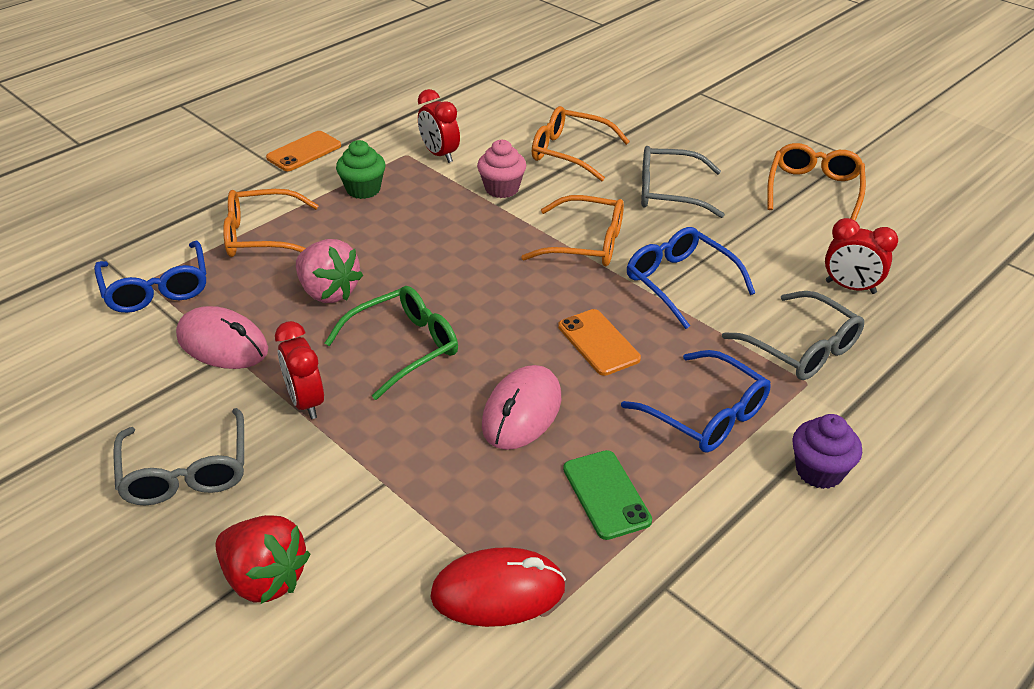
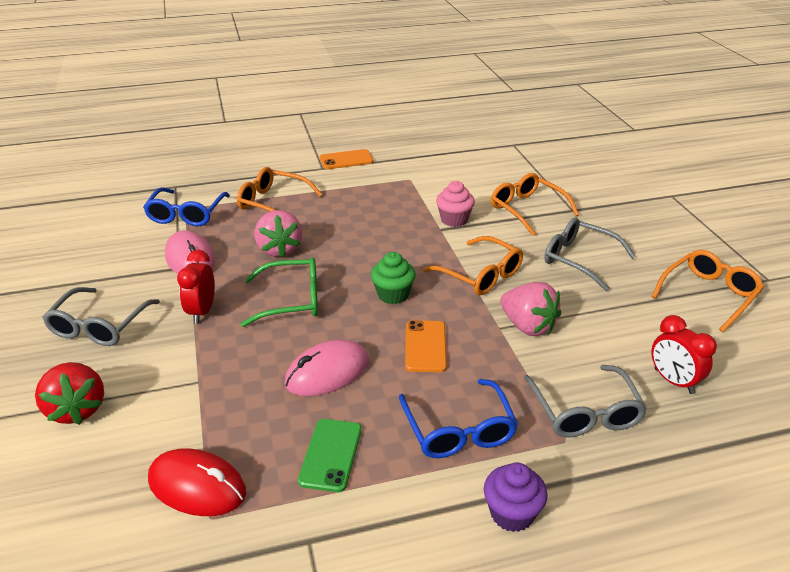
camera: 30 degrees right, 5 degrees down
(363, 189) = (361, 193): green cupcake -> green cupcake (393, 295)
(439, 154) = (432, 185): red clock -> none
(679, 282) = (528, 326): blue glasses -> pink strawberry

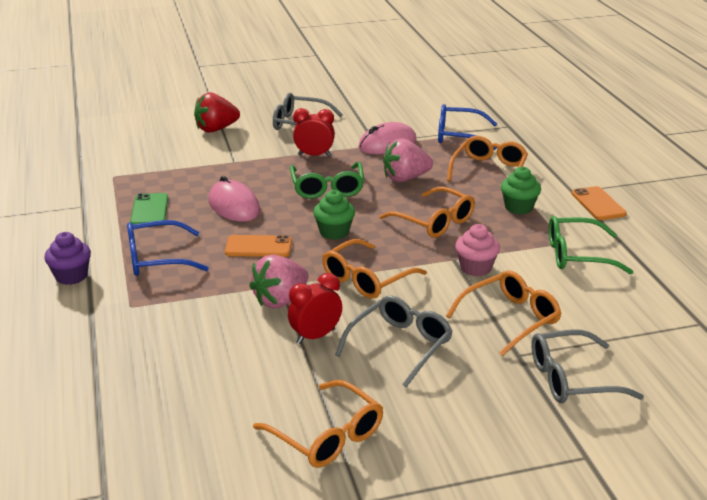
camera: 90 degrees right, 5 degrees down
(197, 486) = (139, 170): red mouse -> none
(331, 455) = (149, 210): green phone -> green phone turned 75 degrees clockwise
(349, 193) = (518, 207): none -> green cupcake
(373, 236) = (434, 222): none -> orange glasses
(429, 176) = (577, 255): none -> green glasses
(585, 412) = (158, 319): grey glasses -> grey glasses (571, 379)
(673, 381) = (184, 377): red clock -> red clock (315, 336)

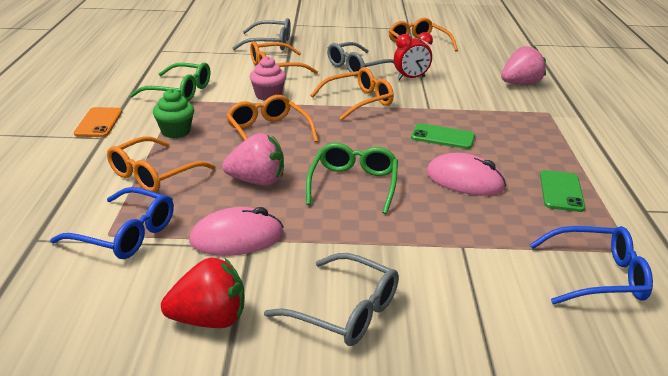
camera: 165 degrees left, 0 degrees up
(71, 276) = (611, 139): purple cupcake -> none
(156, 259) = (538, 141): blue glasses -> blue glasses (598, 276)
(216, 129) = (493, 327): red strawberry -> red strawberry (209, 320)
(234, 206) = (465, 180): pink mouse -> pink mouse turned 45 degrees counterclockwise
(258, 247) = (442, 137): orange phone -> green phone
(280, 300) = (431, 99): pink strawberry -> pink strawberry (520, 84)
(314, 155) = (349, 237): red clock -> none
(334, 232) = (368, 138): green cupcake -> none

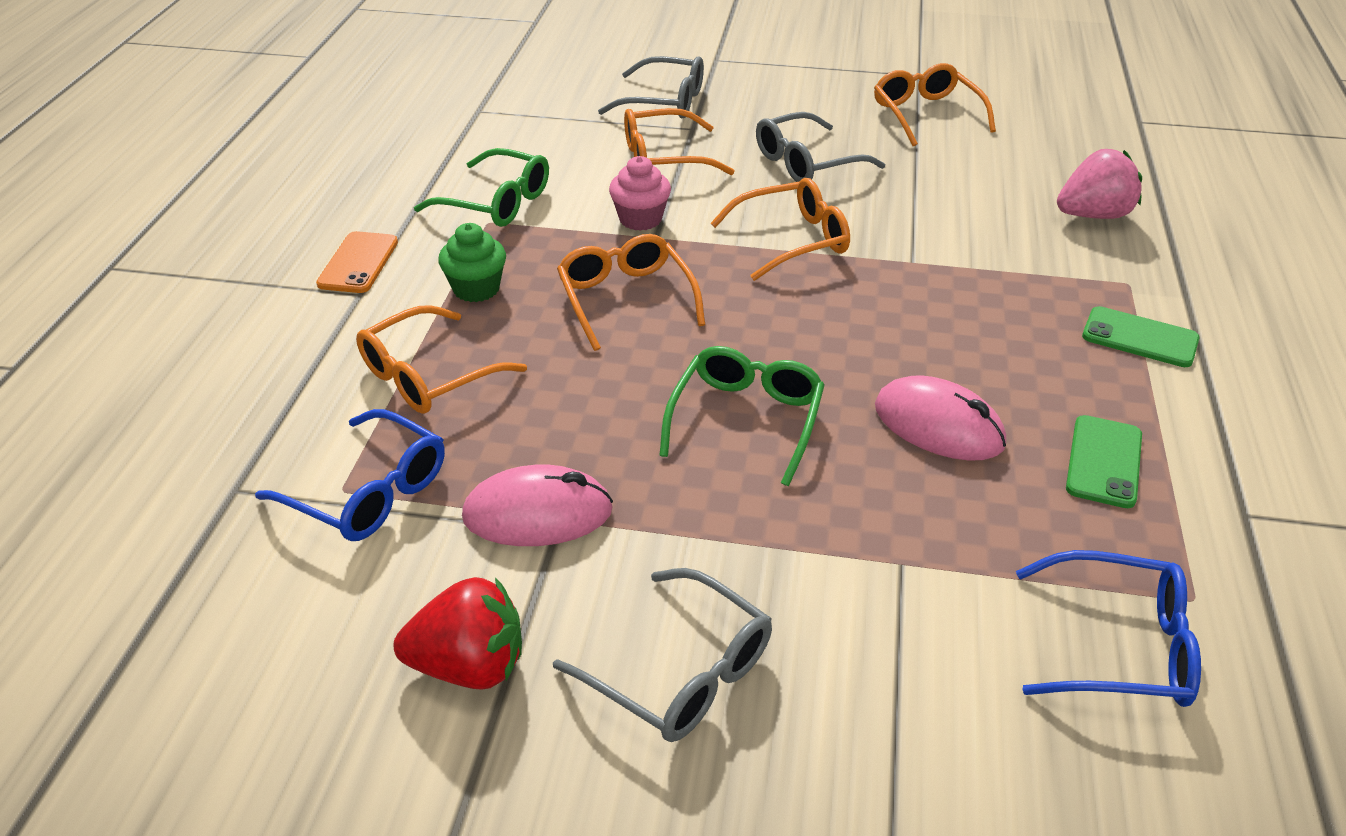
camera: 10 degrees right, 10 degrees up
(257, 181) = (589, 401): pink strawberry -> none
(411, 78) = (895, 192): red clock -> none
(442, 137) = (922, 328): green phone -> green phone (1139, 338)

